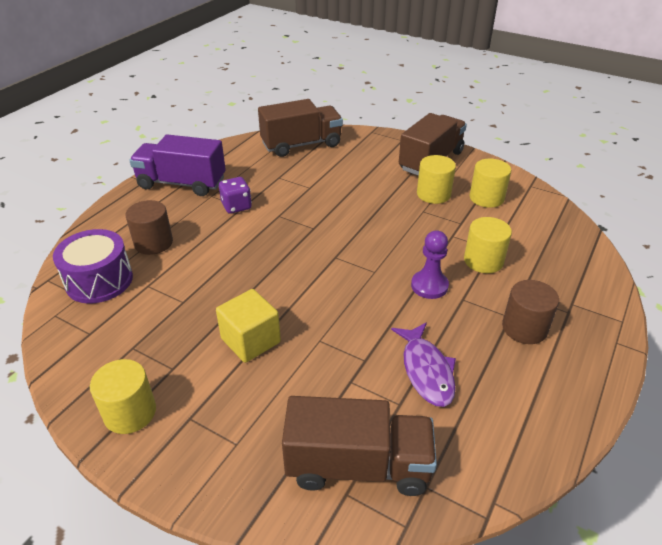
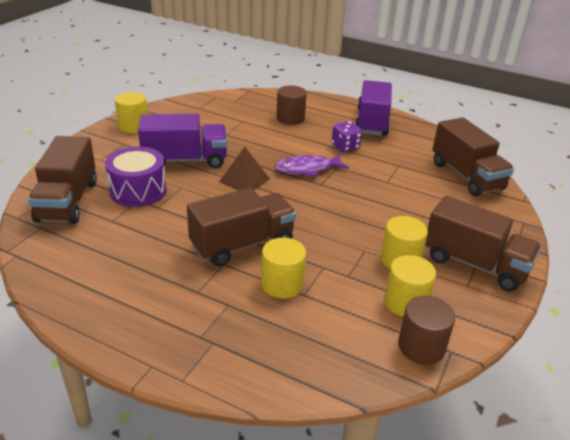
camera: 85 degrees right, 5 degrees down
(99, 280) = (248, 105): purple drum -> purple drum (138, 190)
(250, 340) = (185, 160): yellow cube -> purple truck
(304, 284) = (244, 180): none -> brown pyramid
(426, 370) = (140, 235): purple fish -> purple fish (307, 169)
(429, 286) = (242, 244): purple pawn -> brown truck
(524, 328) = (180, 298): brown cylinder -> brown cylinder (421, 346)

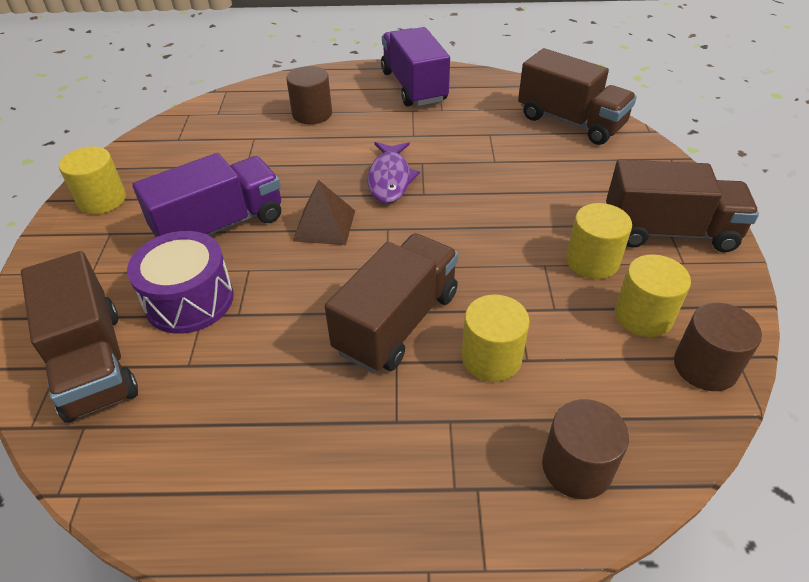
camera: 25 degrees left, 10 degrees up
(281, 359) = (576, 467): none -> brown cylinder
(307, 169) = (390, 179): purple fish -> purple fish turned 45 degrees counterclockwise
(345, 147) = (410, 131): purple dice -> none

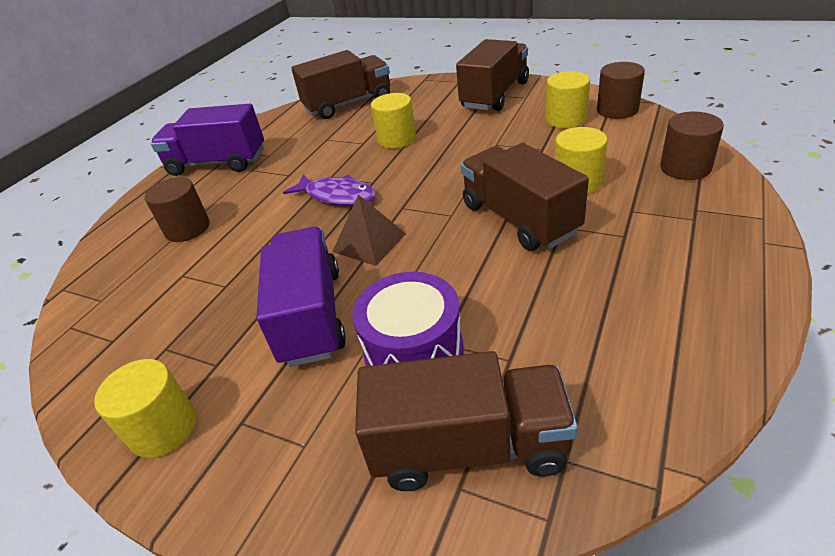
camera: 60 degrees left, 5 degrees down
(592, 261) = (504, 126): yellow cylinder -> yellow cylinder (397, 139)

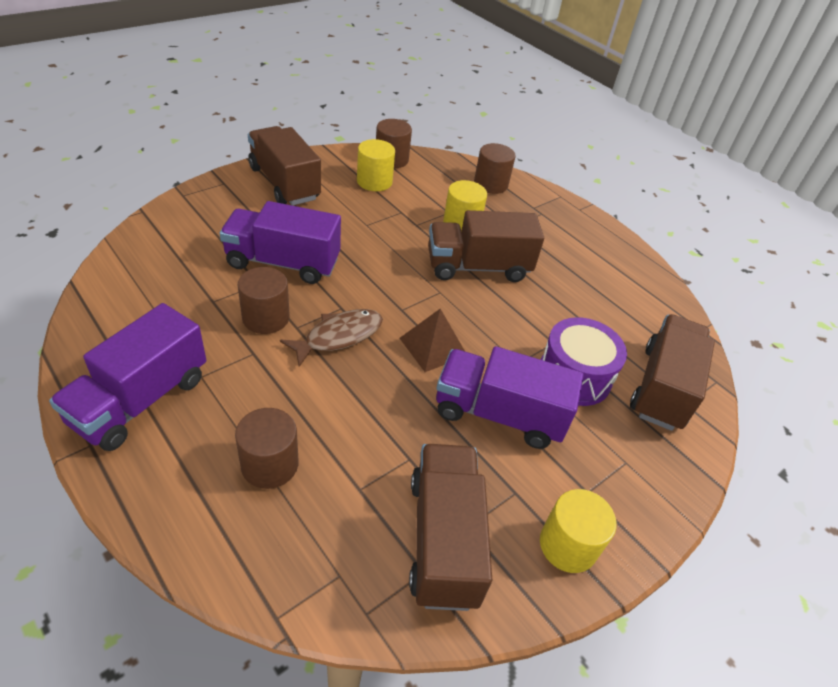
camera: 75 degrees left, 5 degrees up
(328, 162) = (266, 318): none -> brown cylinder
(337, 196) = (339, 336): purple fish -> brown fish
(348, 104) = (154, 257): brown truck -> brown truck (443, 539)
(397, 139) = (283, 263): yellow cylinder -> purple truck

